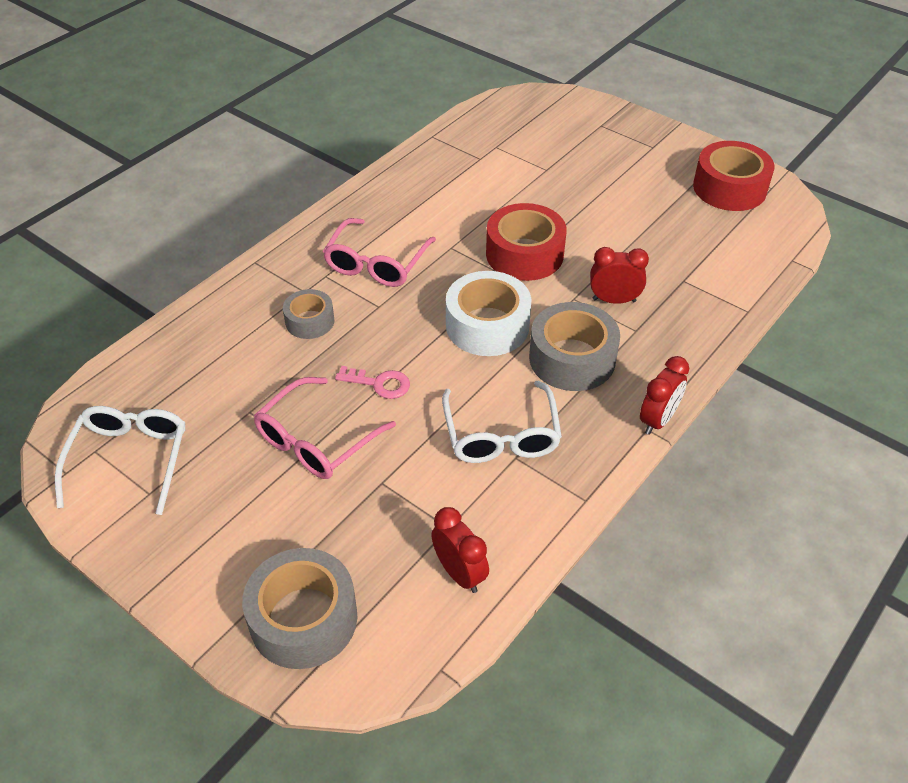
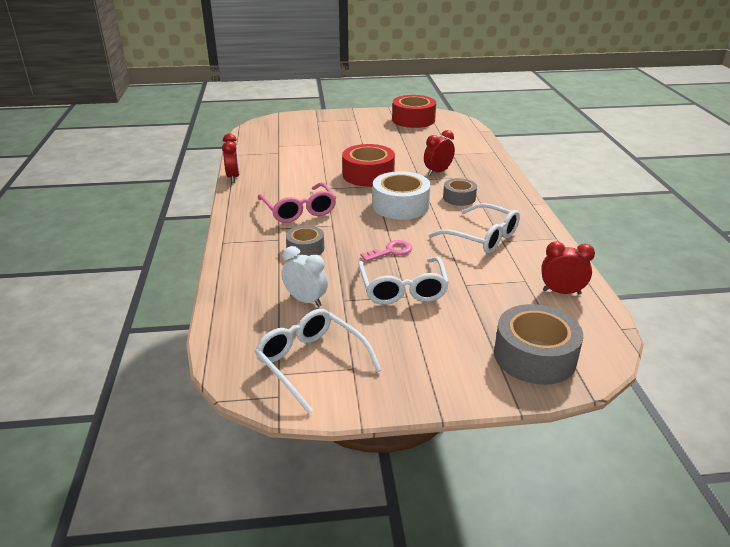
camera: 45 degrees left, 15 degrees down
(220, 387) = (305, 300): none -> white clock
(316, 441) = (403, 289): pink glasses -> white glasses
(572, 358) = (459, 198): grey tape -> grey tape, size x0.59
(658, 420) = (530, 199): red clock -> red clock (233, 177)

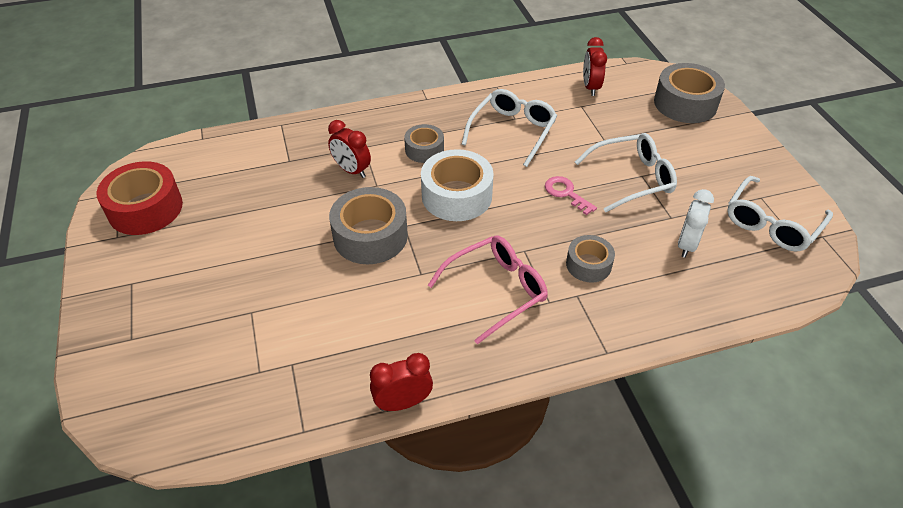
camera: 100 degrees left, 15 degrees up
(368, 175) = (370, 236): red tape -> grey tape

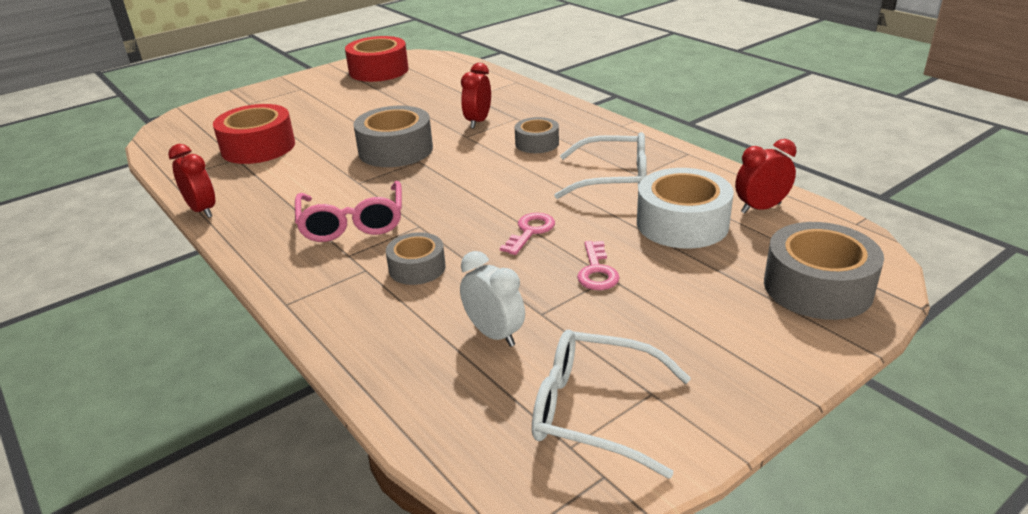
camera: 70 degrees right, 15 degrees down
(277, 341) = (258, 147): none -> red tape
(456, 196) = (479, 174): white tape -> white tape (682, 223)
(496, 290) = (352, 223): pink glasses -> pink glasses turned 45 degrees clockwise
(632, 178) = (596, 271): white glasses -> pink key
(686, 244) = (494, 334): white clock -> white clock turned 45 degrees clockwise

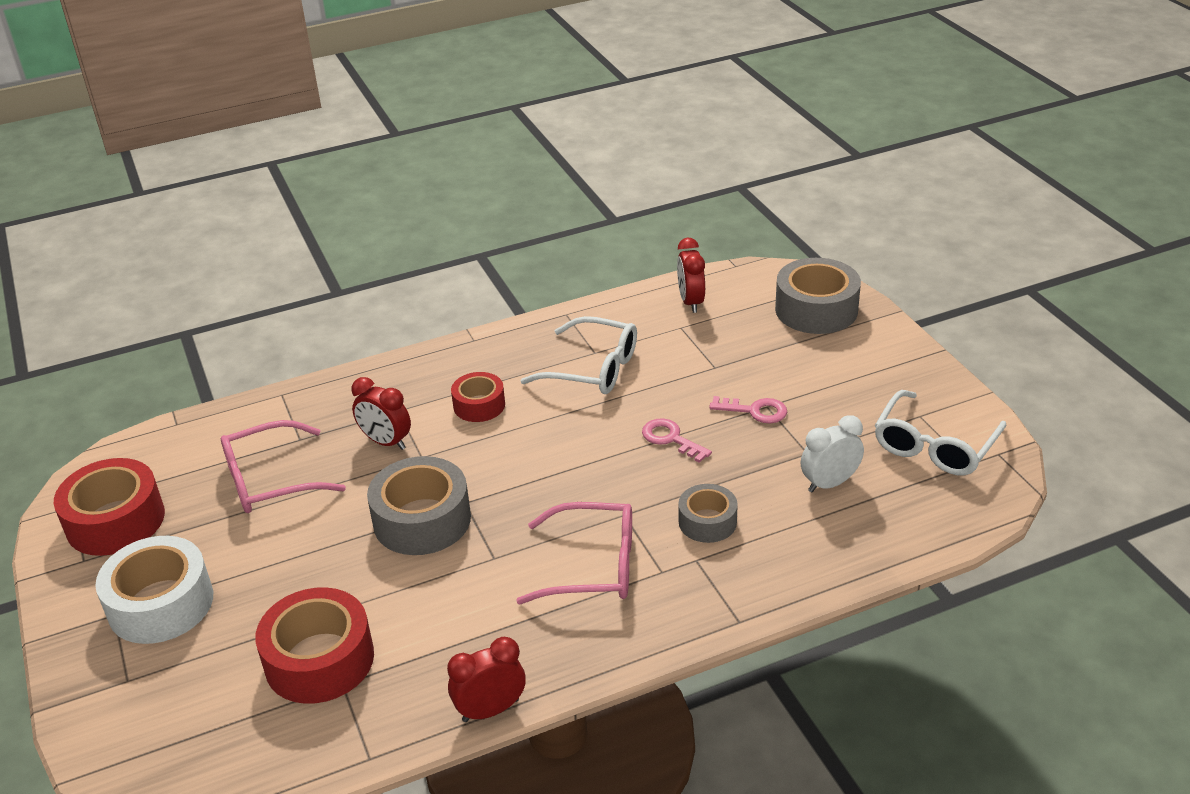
camera: 75 degrees left, 5 degrees up
(425, 98) = (270, 480): none -> pink glasses
(537, 143) = (479, 405): grey tape -> red tape
(614, 179) = (593, 369): white glasses -> white glasses turned 90 degrees clockwise
(682, 223) = (697, 348): white tape -> white tape (161, 604)

